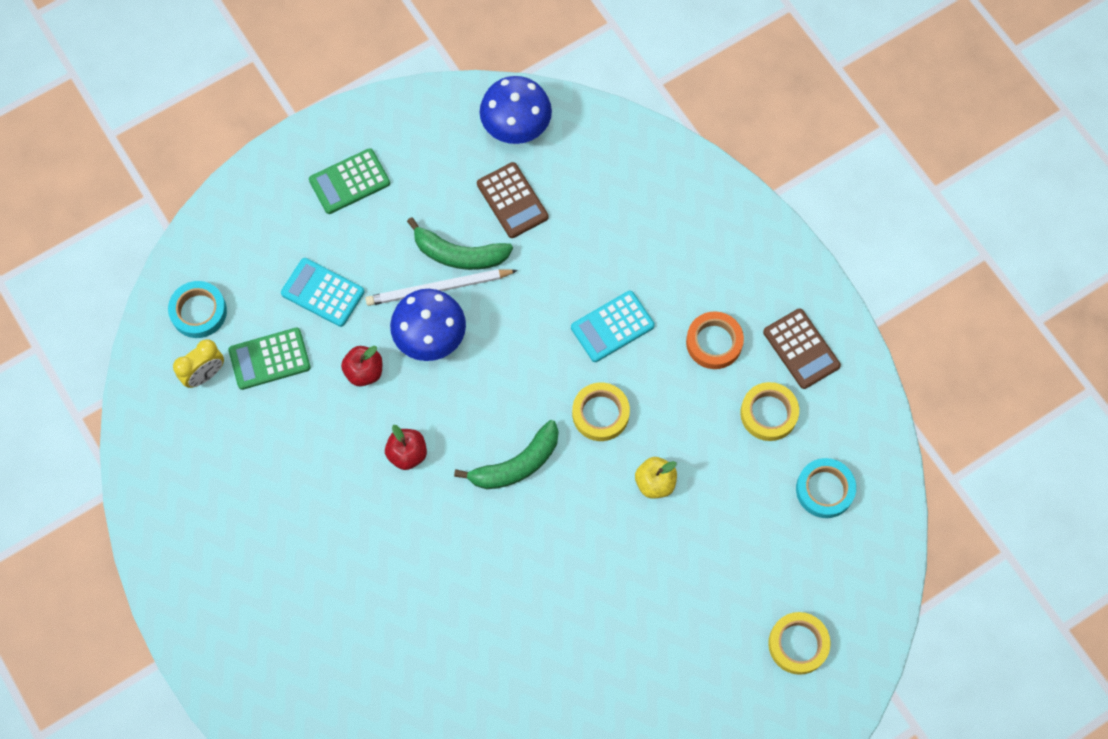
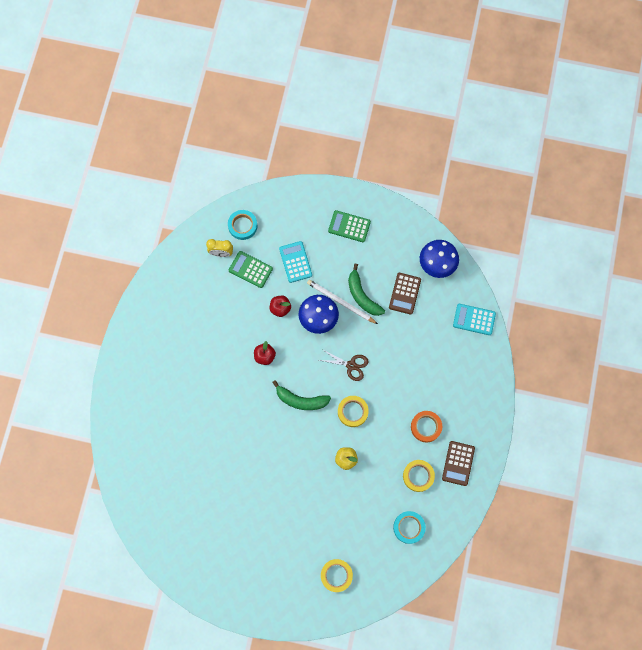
camera: 45 degrees right, 5 degrees up
(537, 356) = (351, 365): none -> brown scissors
(612, 327) = (392, 382): turquoise calculator -> turquoise calculator (474, 319)

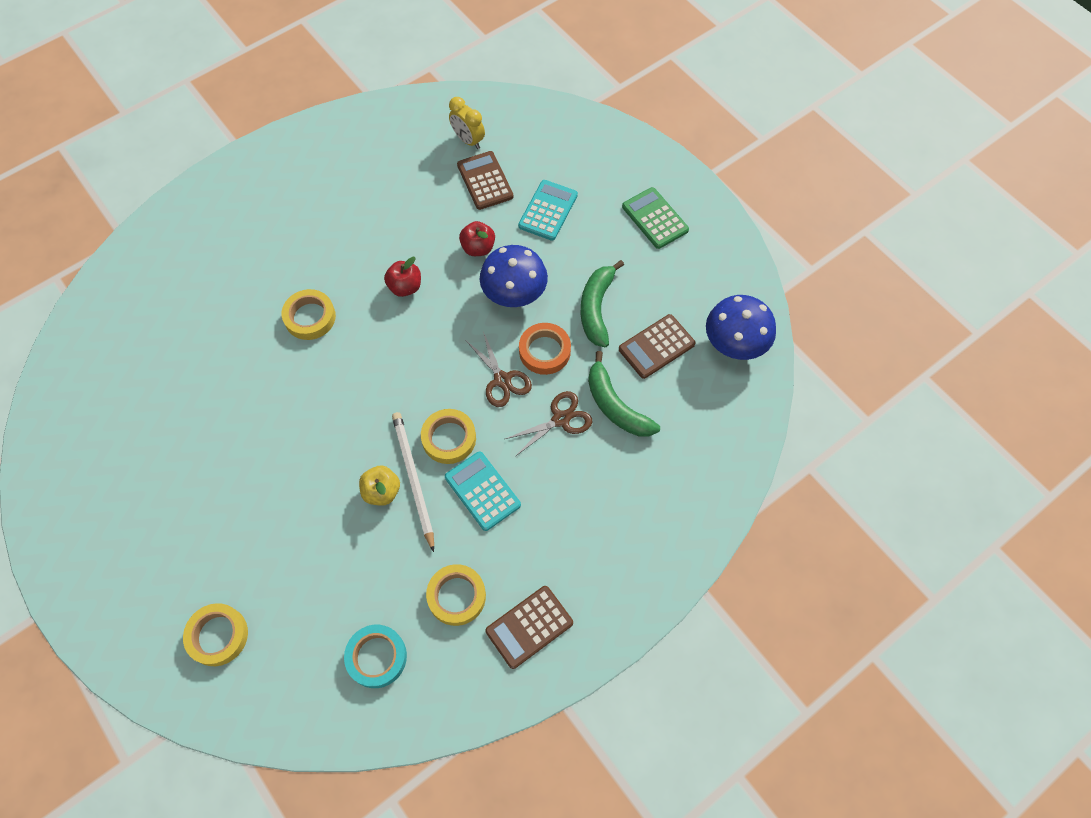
camera: 40 degrees right, 10 degrees down
(235, 407) = (310, 317): none -> yellow tape
(242, 226) = (522, 129): turquoise tape -> none
(250, 269) = (485, 181): green calculator -> brown calculator
(301, 400) = (397, 372): green banana -> green banana (615, 406)
(340, 302) = (561, 295): white pencil -> white pencil (413, 478)
(393, 363) = (561, 419): none -> brown scissors
(426, 427) = (529, 538): orange tape -> orange tape (544, 351)
(474, 319) = (726, 450): turquoise calculator -> turquoise calculator (482, 491)

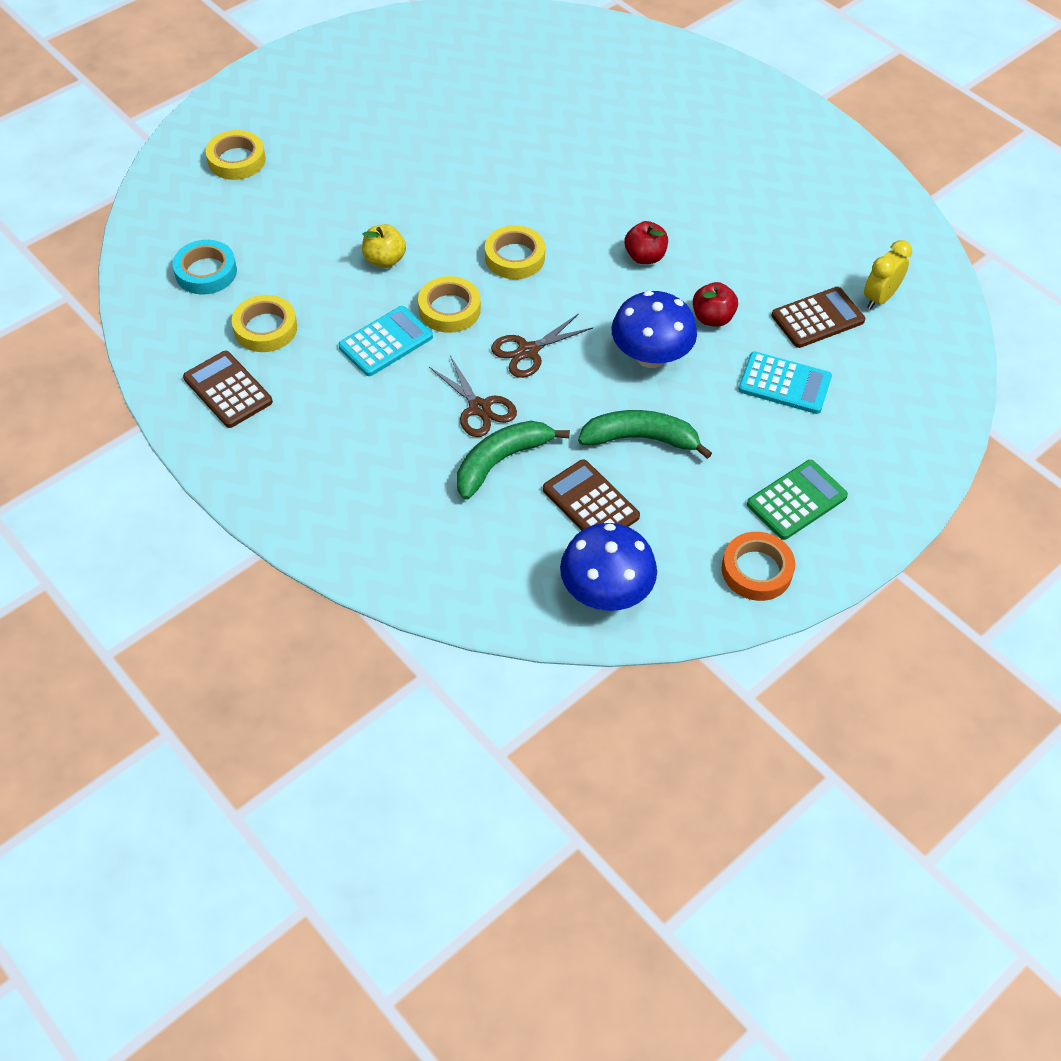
camera: 85 degrees right, 10 degrees down
(310, 317) = (593, 183): yellow tape -> yellow tape (514, 257)
(413, 478) = (400, 283): white pencil -> none
(544, 351) = (571, 389): orange tape -> orange tape (756, 570)

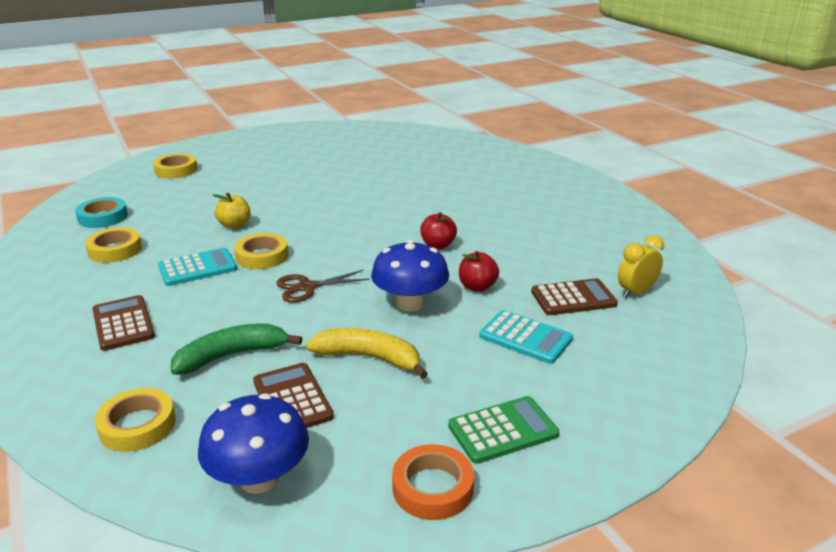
camera: 15 degrees right, 25 degrees down
(228, 390) = (52, 280): brown calculator -> brown calculator (123, 323)
(479, 408) = (240, 317): brown scissors -> none
(514, 257) = (334, 234): yellow tape -> yellow tape (137, 425)
(640, 438) = (369, 358): green banana -> yellow banana

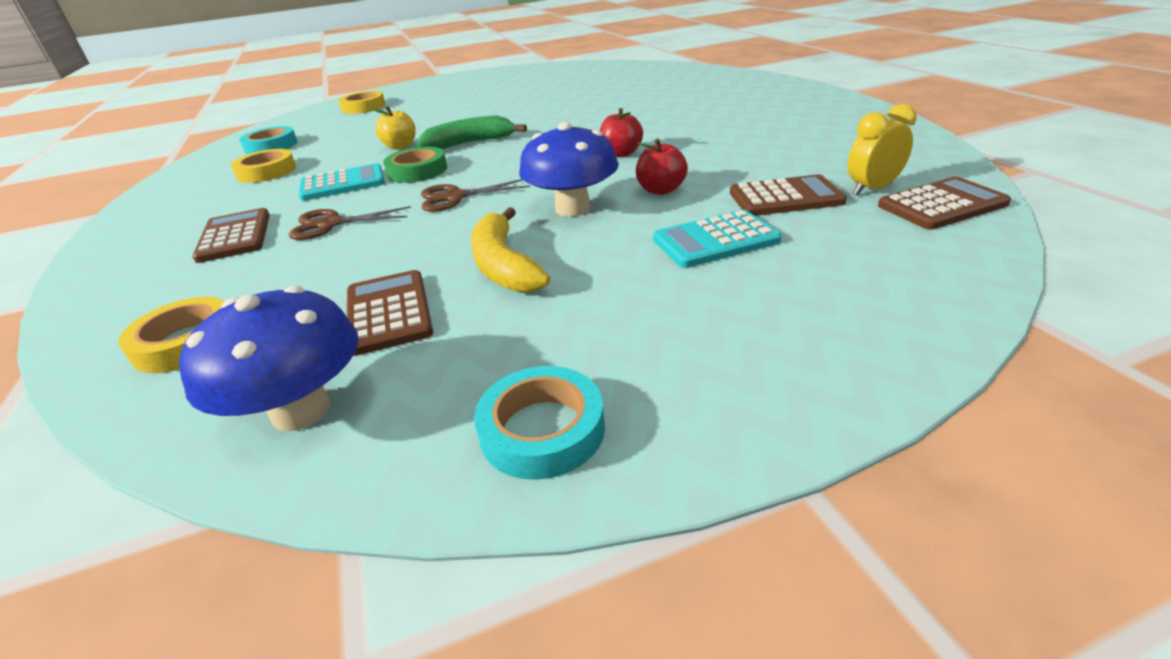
camera: 10 degrees right, 5 degrees up
(206, 313) = (331, 224): none -> brown scissors
(231, 355) = (338, 265): green banana -> green banana (469, 144)
(262, 256) = (417, 171): yellow tape -> green tape
(369, 358) = (503, 265): yellow banana -> yellow banana turned 135 degrees counterclockwise
(433, 487) = (542, 429): orange tape -> turquoise tape
(503, 430) = (665, 351): green calculator -> none
(525, 338) = (715, 240): turquoise calculator -> turquoise calculator turned 120 degrees clockwise
(683, 309) = (942, 205): none -> brown calculator

